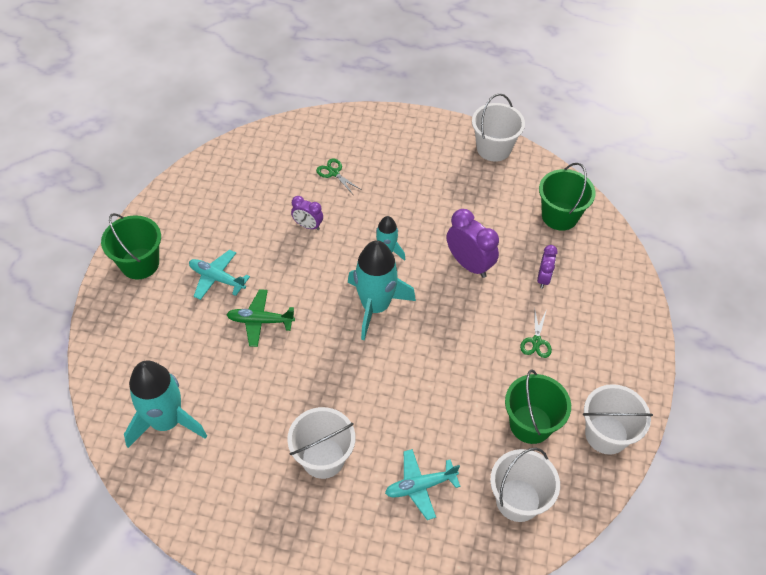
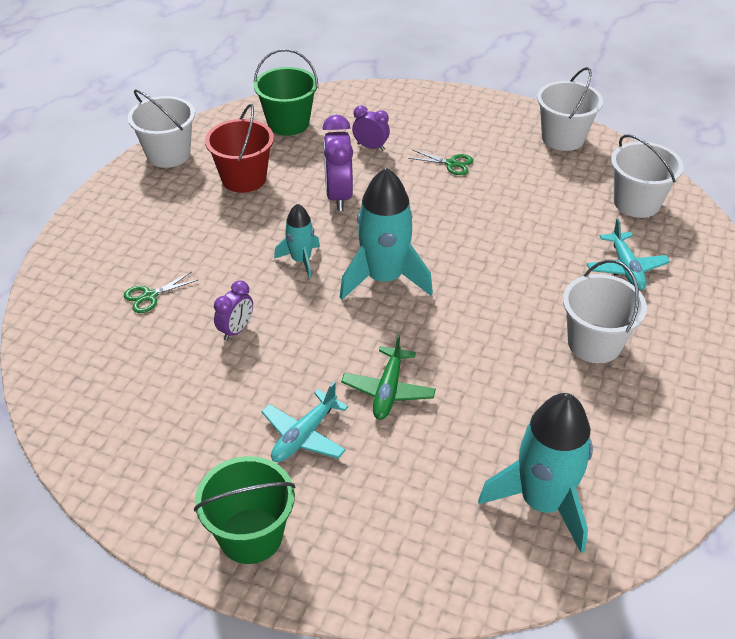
camera: 80 degrees left, 10 degrees down
(469, 264) = (338, 196): purple clock -> purple clock turned 60 degrees counterclockwise
(475, 200) = (244, 178): none -> red bucket
(530, 424) = (551, 182): green bucket -> none

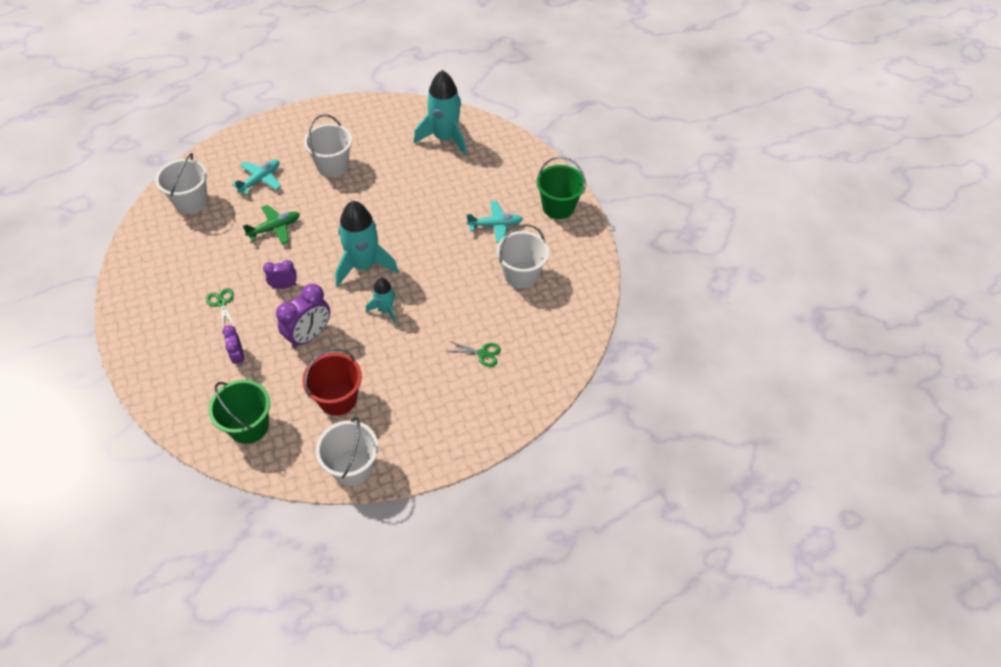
camera: 135 degrees left, 10 degrees up
(236, 330) = (464, 296): purple clock -> purple clock (284, 286)
(388, 390) = (439, 215): green plane -> green plane (274, 228)
(563, 138) = (141, 266): white bucket -> white bucket (521, 275)

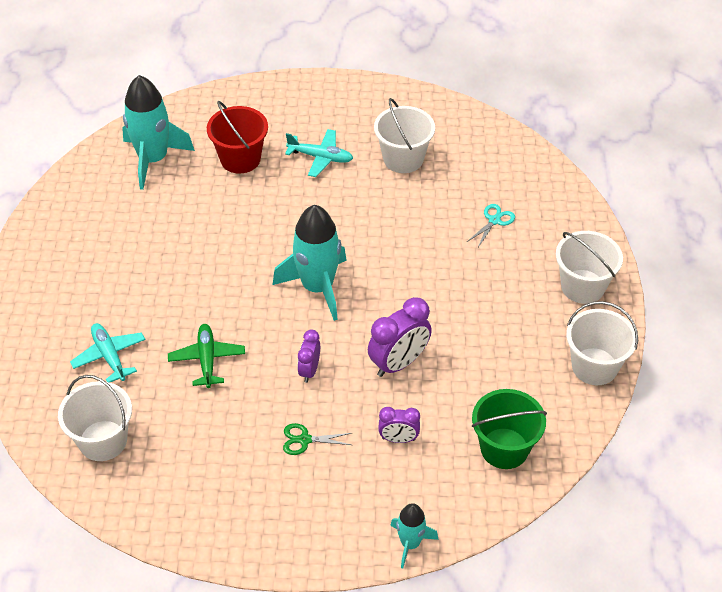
camera: 65 degrees left, 5 degrees down
(309, 335) = (399, 363): purple clock -> purple clock turned 75 degrees clockwise
(333, 165) = (131, 276): white bucket -> white bucket (583, 286)
(338, 399) = (500, 358): red bucket -> red bucket (240, 159)
(385, 310) = (395, 285): turquoise rocket -> turquoise rocket (410, 543)
(483, 353) = (494, 220): green scissors -> turquoise scissors
(495, 225) = (320, 157): turquoise plane -> turquoise plane turned 90 degrees clockwise
(558, 207) = (323, 100): green bucket -> none

